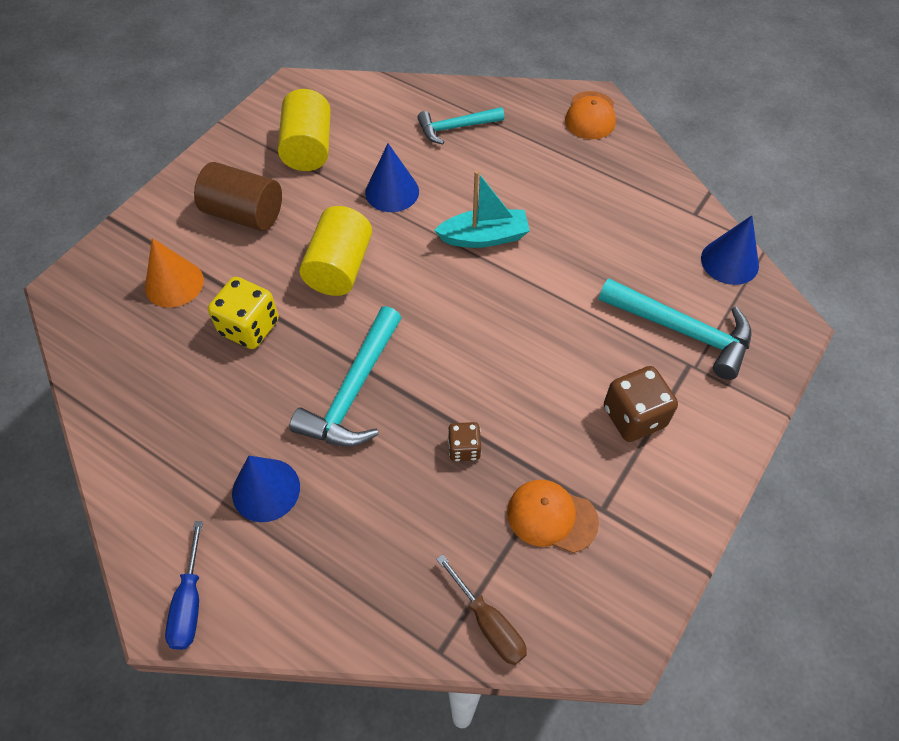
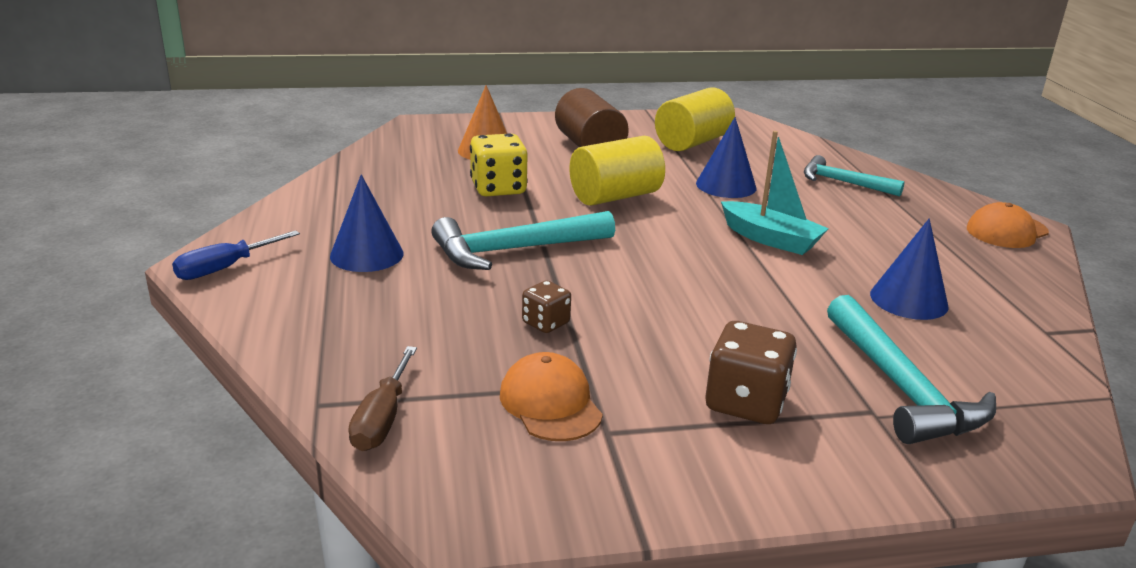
camera: 45 degrees right, 30 degrees down
(729, 261) = (1045, 379): blue cone -> blue cone (909, 300)

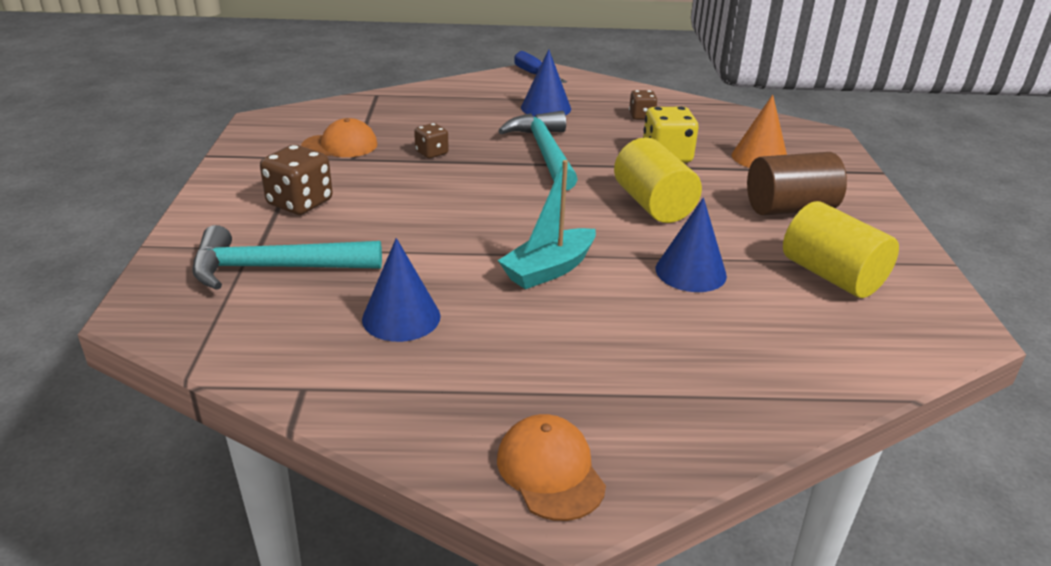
camera: 100 degrees right, 5 degrees up
(382, 419) = (354, 107): brown screwdriver -> none
(386, 198) = (641, 116): none -> brown dice
(843, 182) = (714, 365): turquoise hammer -> none

